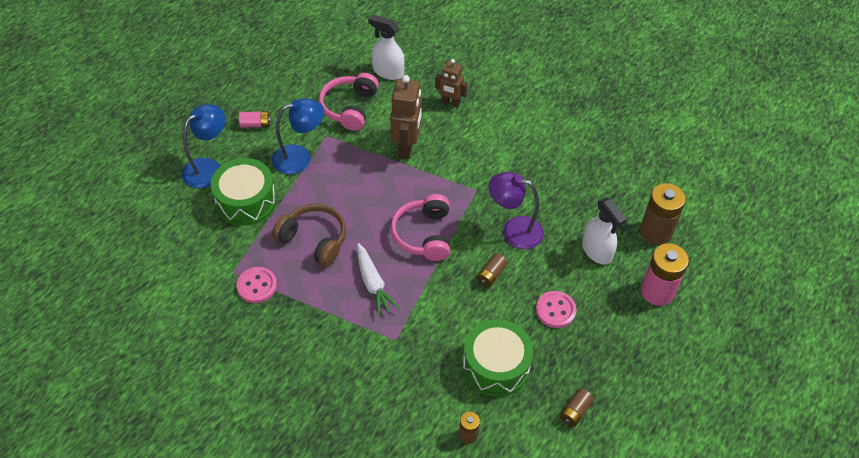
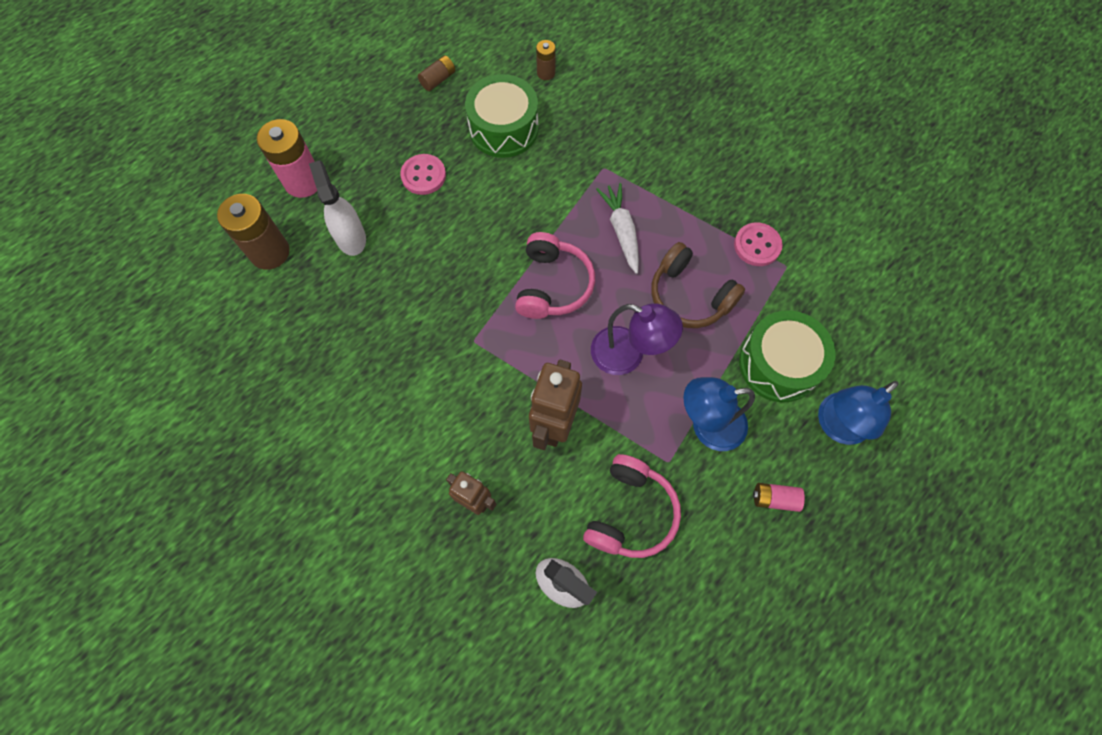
camera: 170 degrees left, 15 degrees up
(491, 275) = (483, 224): brown battery -> none
(514, 230) = (441, 276): purple lamp -> purple lamp (628, 355)

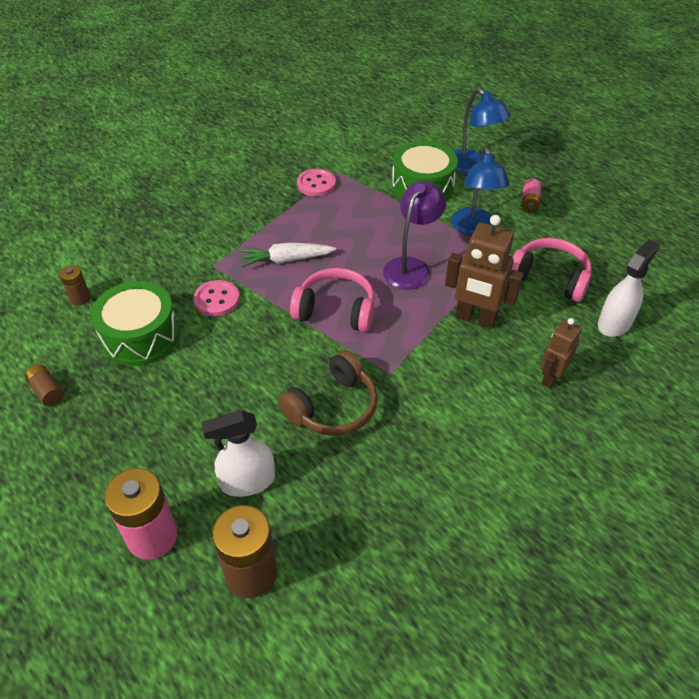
camera: 85 degrees left, 20 degrees down
(423, 176) = (180, 408): pink button -> pink button (217, 300)
(689, 296) = (358, 226): brown headphones -> brown headphones (333, 407)

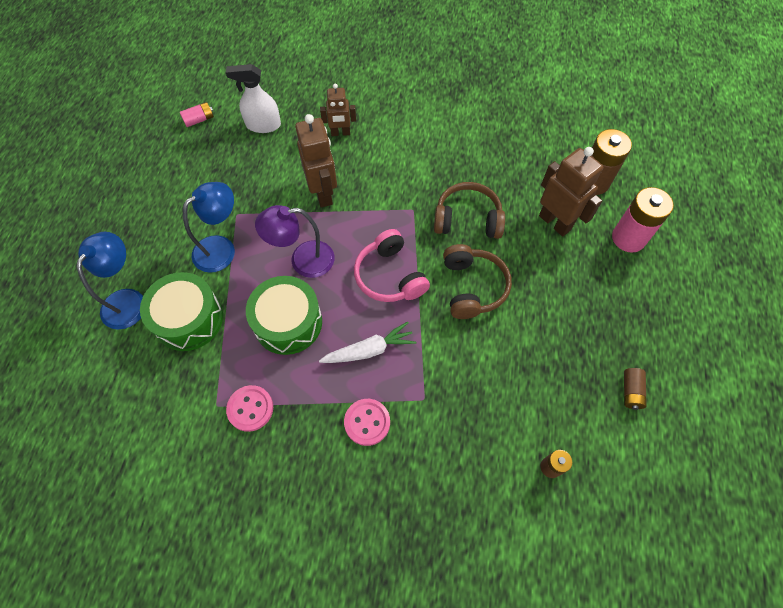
camera: 130 degrees left, 15 degrees up
(140, 336) = (534, 380): green drum -> green drum (288, 322)
(217, 300) = (453, 361): pink button -> pink button (367, 422)
(247, 481) = (555, 222): white spray bottle -> brown robot
(261, 357) = (472, 287): none -> brown headphones
(286, 260) = (369, 350): white carrot -> white carrot turned 60 degrees counterclockwise
(529, 202) = (155, 231): pink battery -> pink battery (199, 120)
(549, 278) = (244, 176): pink headphones -> none

